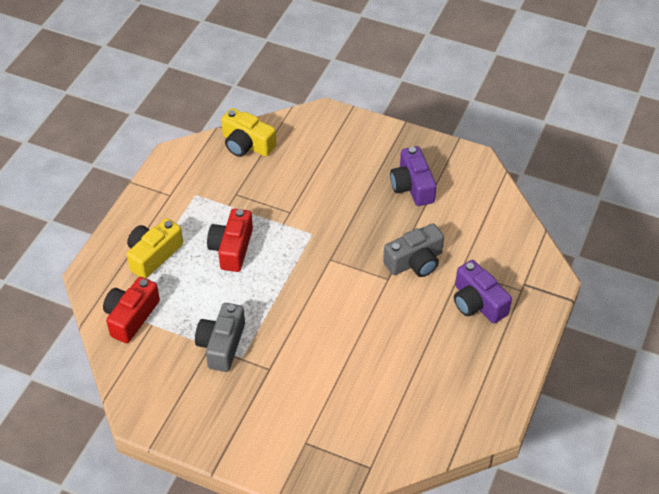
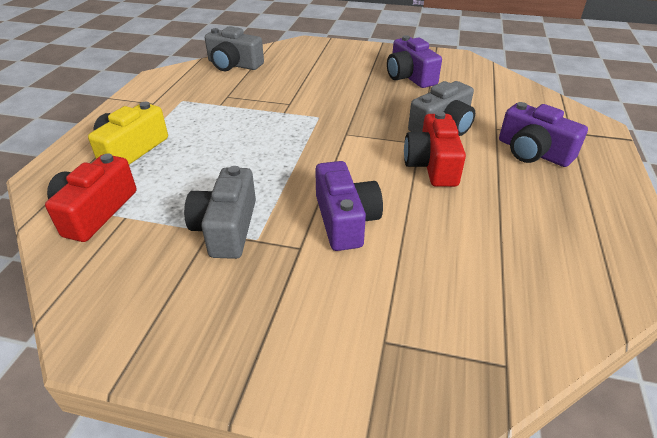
camera: 10 degrees left, 10 degrees down
(232, 248) = (228, 136): red camera -> red camera (432, 165)
(247, 144) = (234, 65): yellow camera -> grey camera
(306, 350) = (345, 220): none -> purple camera

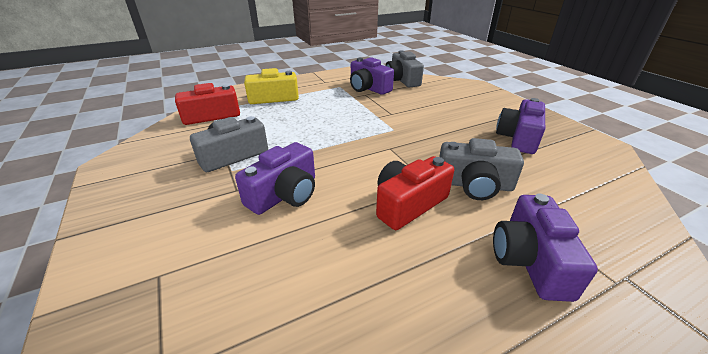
camera: 50 degrees right, 5 degrees down
(217, 88) = (368, 88): none -> purple camera

